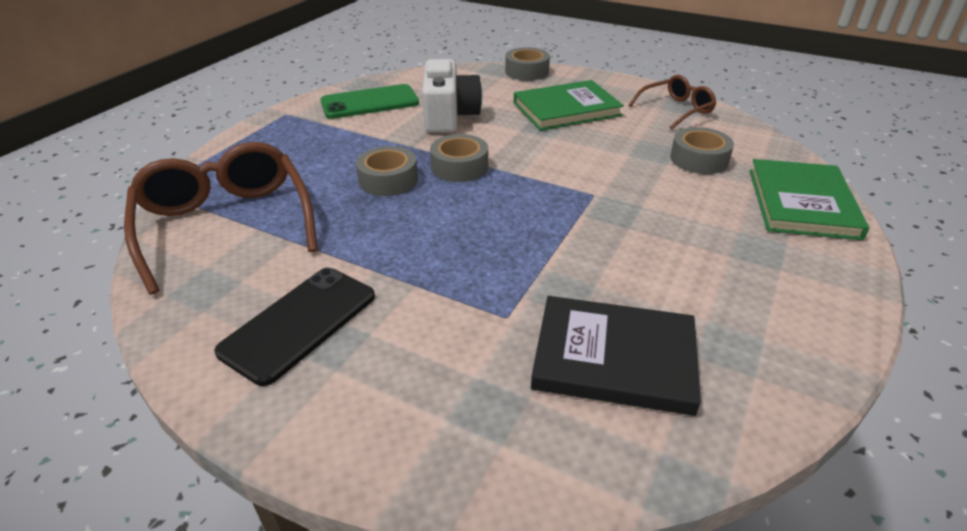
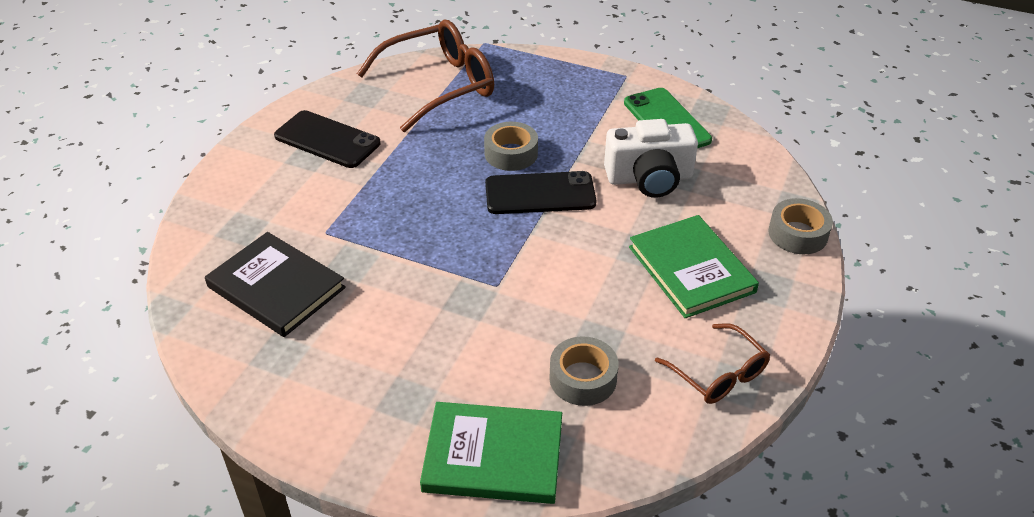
camera: 85 degrees right, 5 degrees up
(459, 167) = (540, 194): grey tape -> black phone
(614, 358) = (276, 287): black book -> black book turned 60 degrees counterclockwise

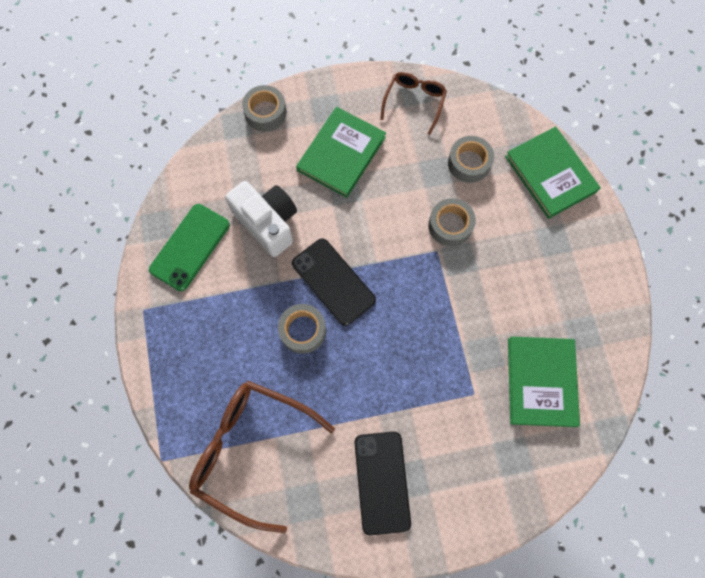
camera: 125 degrees left, 30 degrees up
(276, 287) = (541, 382): black book -> green book
(516, 313) = (450, 225): none -> grey tape

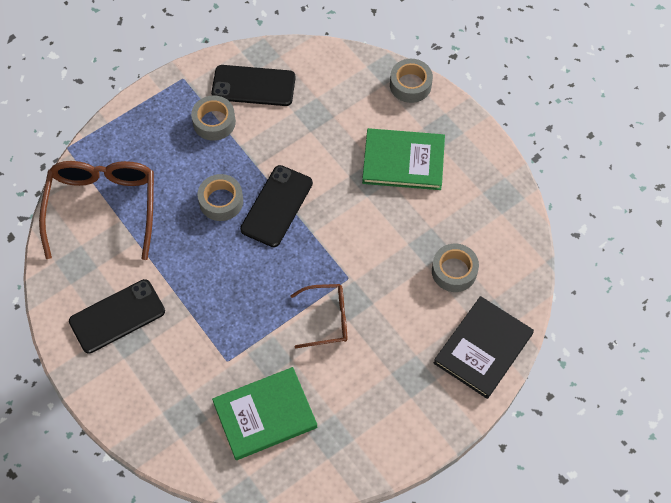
camera: 65 degrees right, 10 degrees down
(190, 247) = (253, 86): green phone -> black phone
(267, 223) = (305, 132): white camera -> none
(414, 102) = (492, 199): brown glasses -> brown glasses (327, 319)
(450, 225) = (380, 279): grey tape -> grey tape (214, 122)
(550, 174) = (483, 348): green book -> black book

